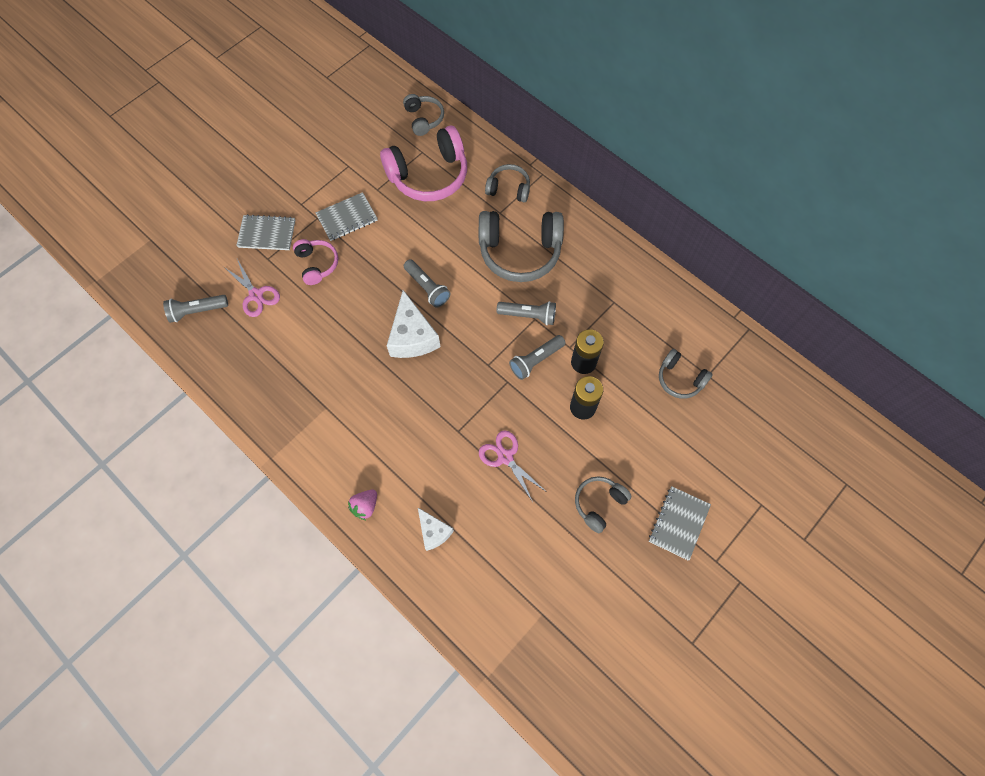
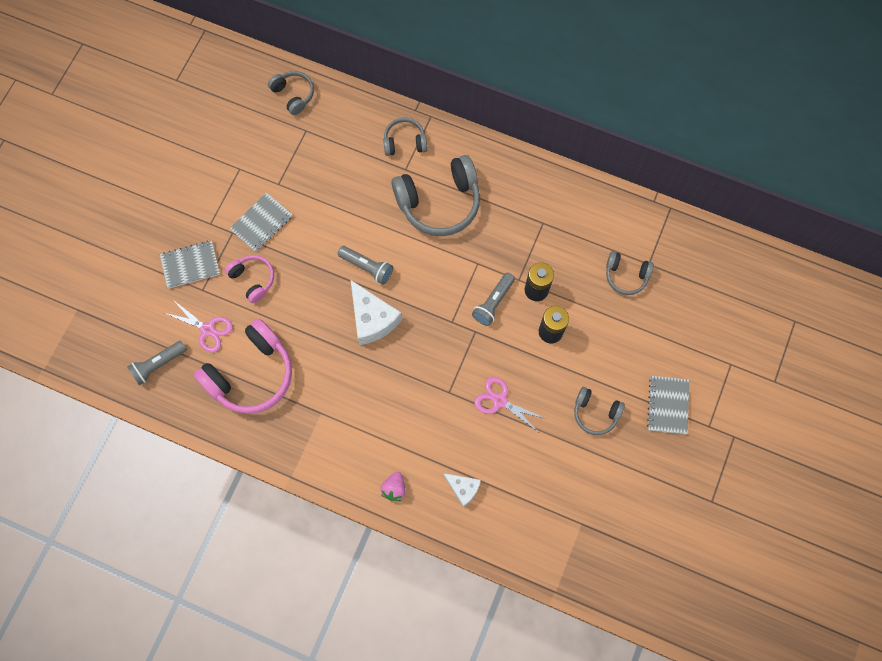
camera: 20 degrees left, 5 degrees up
(429, 175) = (322, 153): pink headphones -> pink headphones (251, 374)
(528, 315) = (470, 262): grey flashlight -> none
(599, 504) = (595, 413): grey headphones -> grey headphones turned 90 degrees counterclockwise

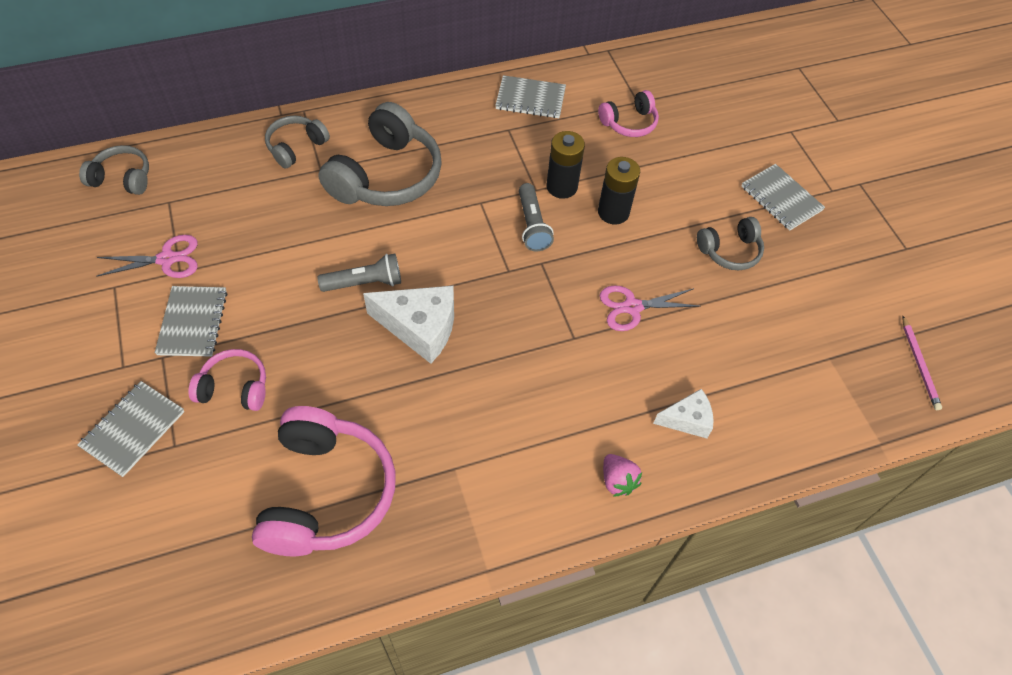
camera: 45 degrees left, 15 degrees down
(158, 364) = (184, 579): grey flashlight -> none
(207, 329) = (221, 485): pink scissors -> pink scissors (167, 259)
(579, 210) = (530, 99): none -> grey notebook
(626, 276) = (629, 123): grey headphones -> pink headphones
(631, 572) = (919, 364): none -> pink pencil

